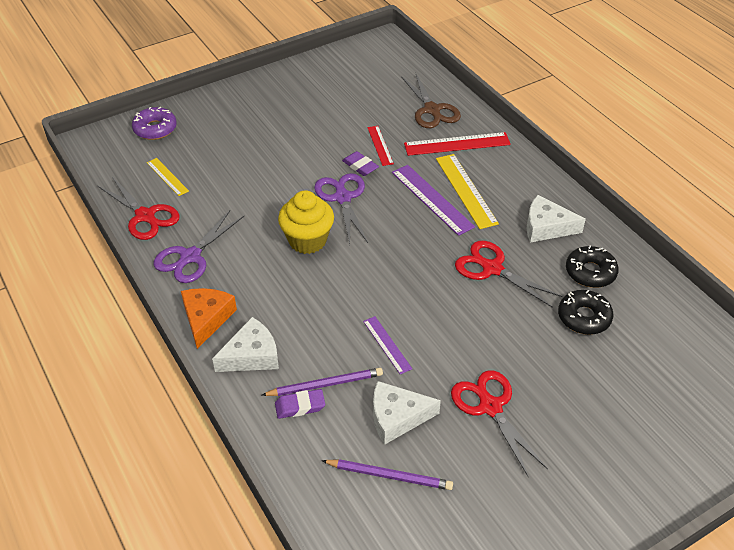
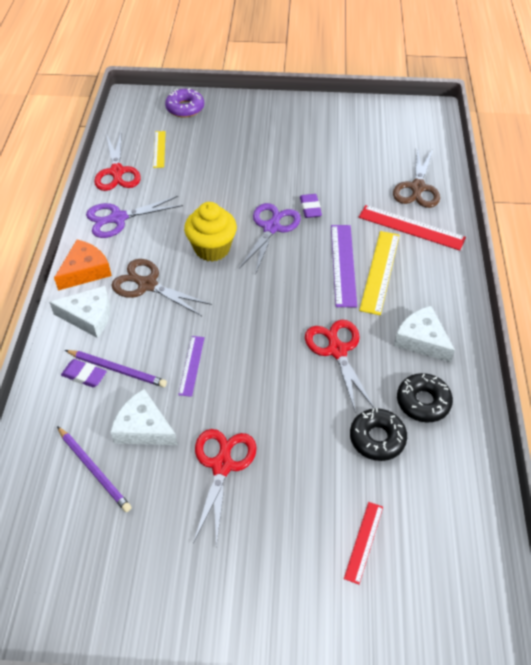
camera: 35 degrees right, 5 degrees up
(279, 300) = (147, 285): none -> brown scissors
(380, 145) = (343, 198): red ruler -> red ruler (364, 542)

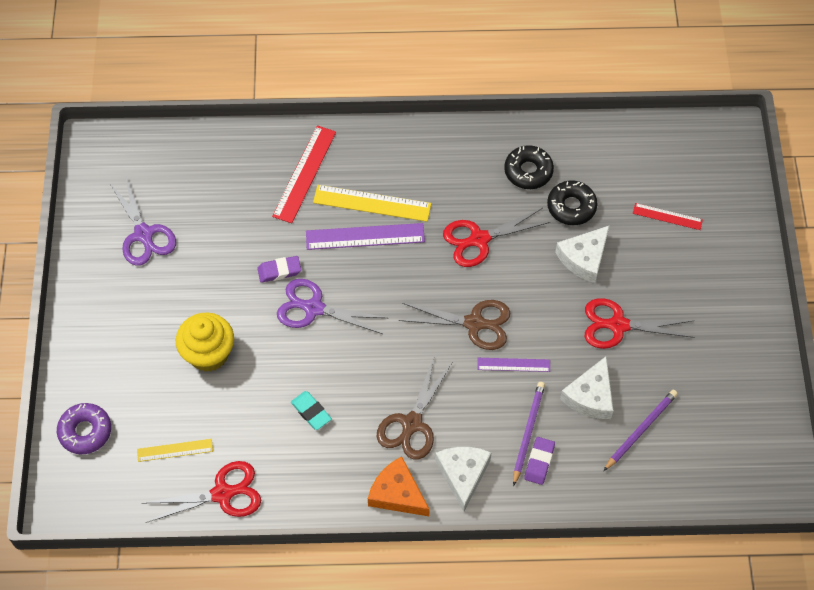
camera: 95 degrees left, 10 degrees up
(118, 218) = (308, 475): purple scissors -> purple scissors (143, 234)
(174, 222) = (311, 412): none -> turquoise eraser
(212, 249) = (351, 365): yellow cupcake -> yellow cupcake (208, 354)
(417, 188) = (239, 166): brown scissors -> brown scissors (474, 323)
(421, 340) = (458, 170): white cheese -> white cheese (584, 258)

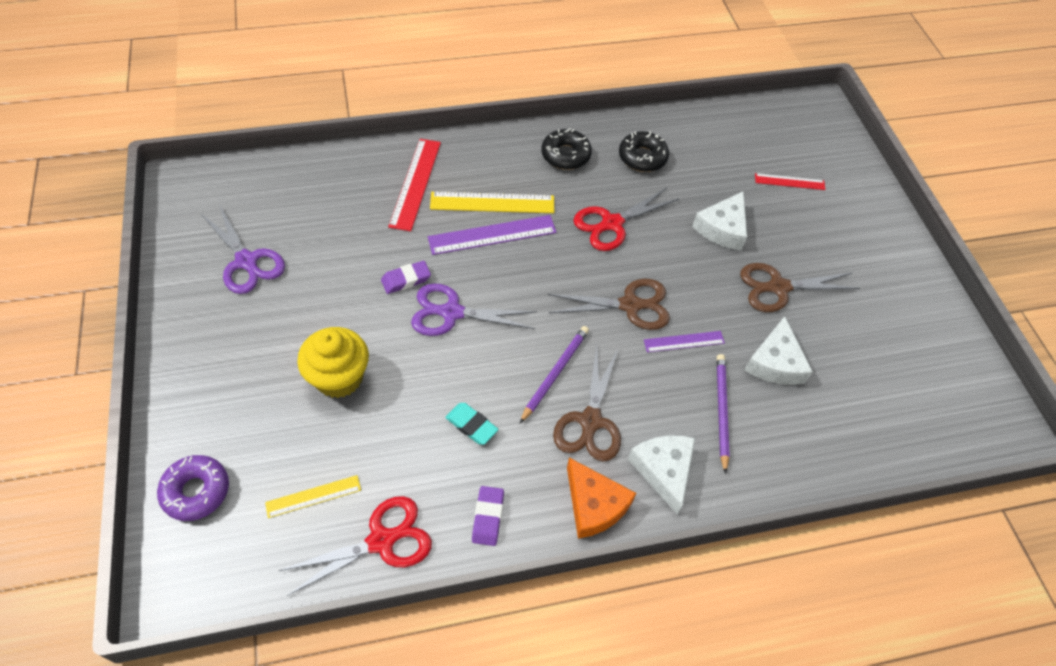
camera: 15 degrees left, 5 degrees down
(397, 493) = (594, 505): orange cheese -> orange cheese turned 150 degrees counterclockwise
(539, 462) = (744, 442): purple eraser -> purple eraser (488, 517)
(571, 207) = (694, 183): black donut -> black donut (565, 155)
(618, 325) = (778, 287): red scissors -> brown scissors
(640, 430) = (839, 390): purple pencil -> purple pencil (555, 373)

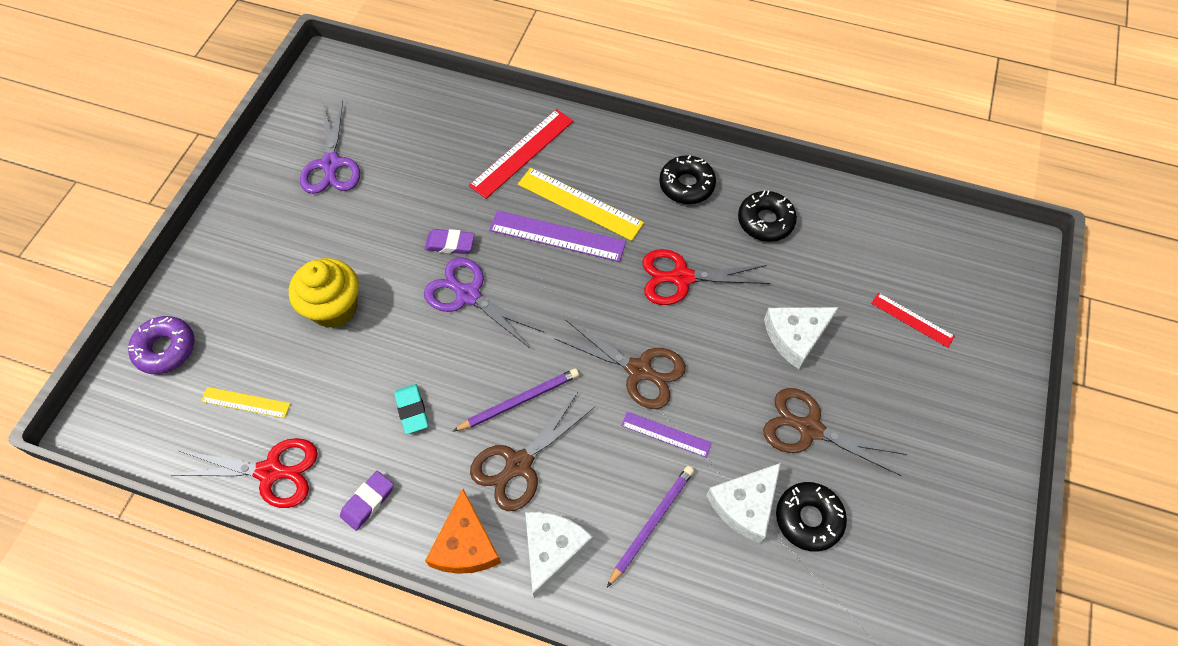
camera: 35 degrees right, 5 degrees up
(823, 349) = (808, 519): none -> black donut

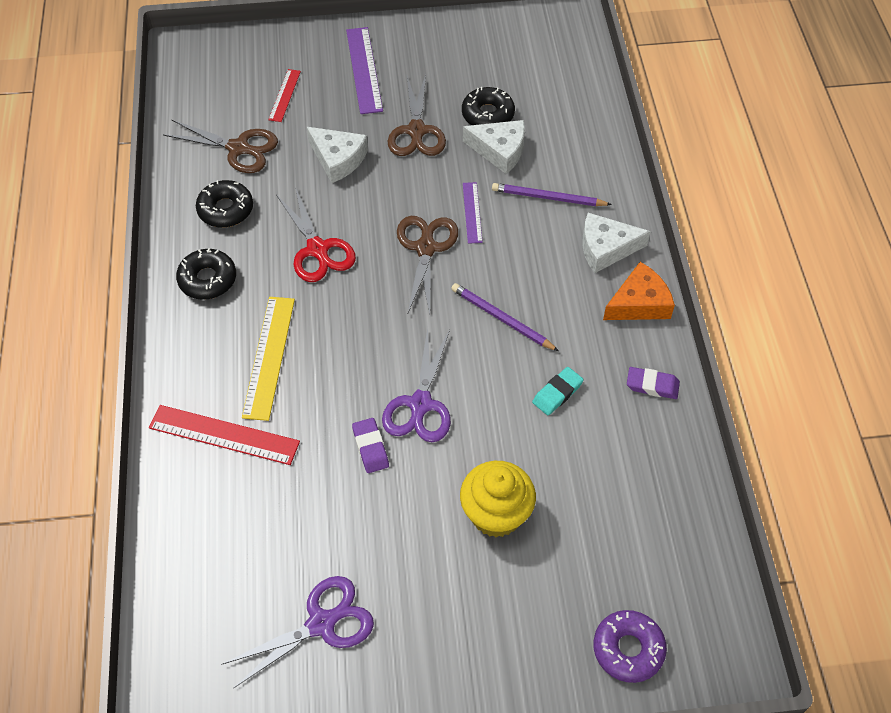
camera: 115 degrees left, 5 degrees down
(245, 402) = (633, 534): yellow ruler -> none
(270, 472) = (677, 473): red scissors -> none
(519, 464) = (555, 296): brown scissors -> brown scissors (238, 148)
(557, 236) = (317, 360): purple ruler -> purple ruler (364, 70)

